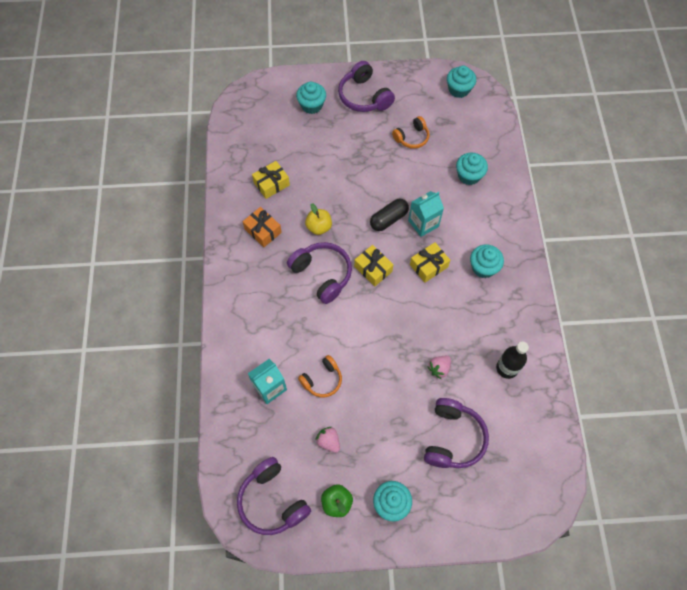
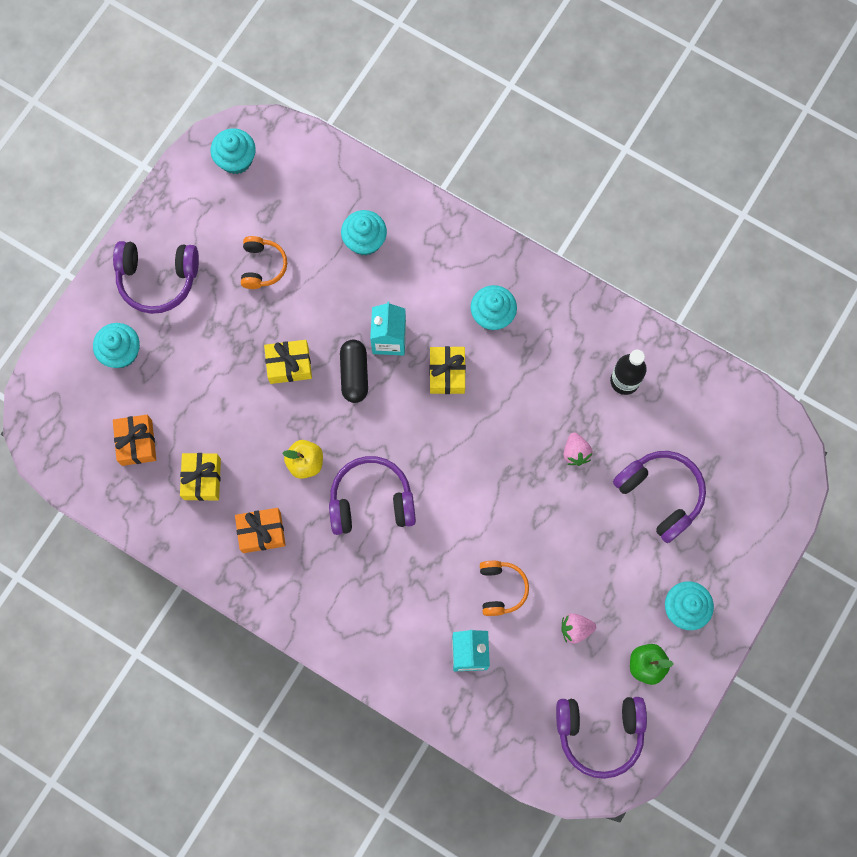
camera: 55 degrees left, 10 degrees up
(268, 142) = (136, 442): none -> orange gift
(373, 269) = (406, 438): yellow gift -> yellow gift (289, 365)

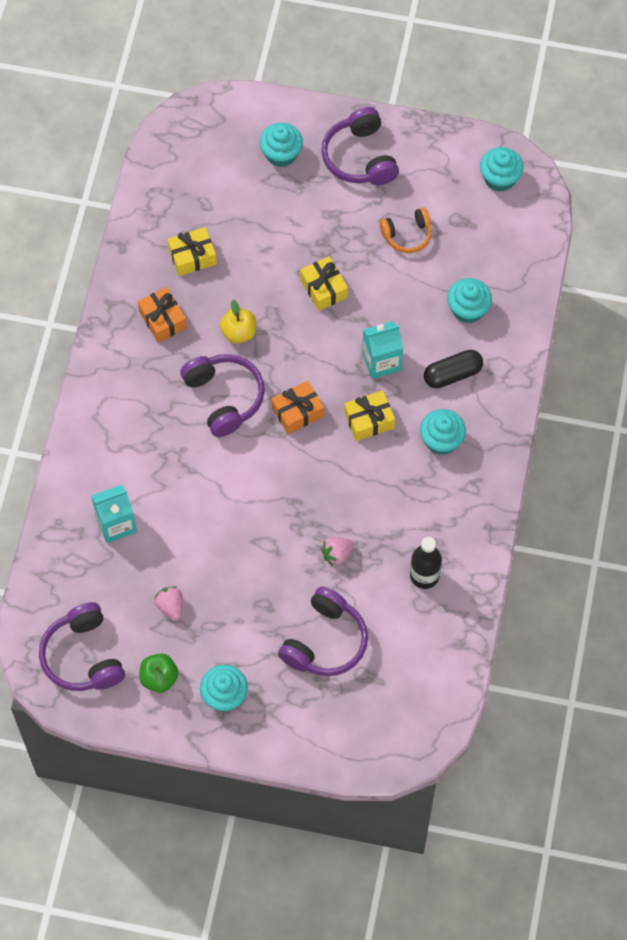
camera: 70 degrees right, 10 degrees down
(136, 442) = (205, 195): orange gift -> orange gift (297, 412)
(354, 374) = (336, 344): black capsule -> black capsule (452, 374)
(501, 589) = (184, 531): orange headphones -> none

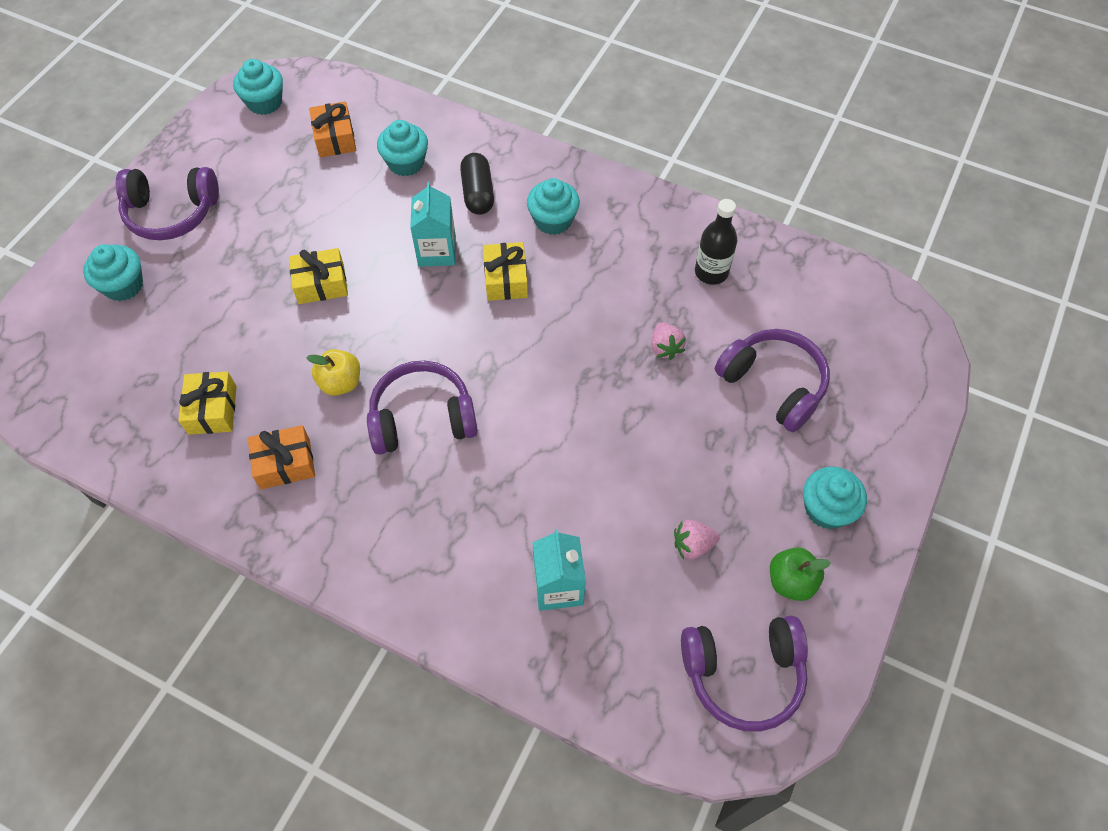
camera: 75 degrees left, 5 degrees down
(297, 412) = (470, 346): orange gift -> orange gift (335, 138)
(407, 235) = (292, 193): orange headphones -> none

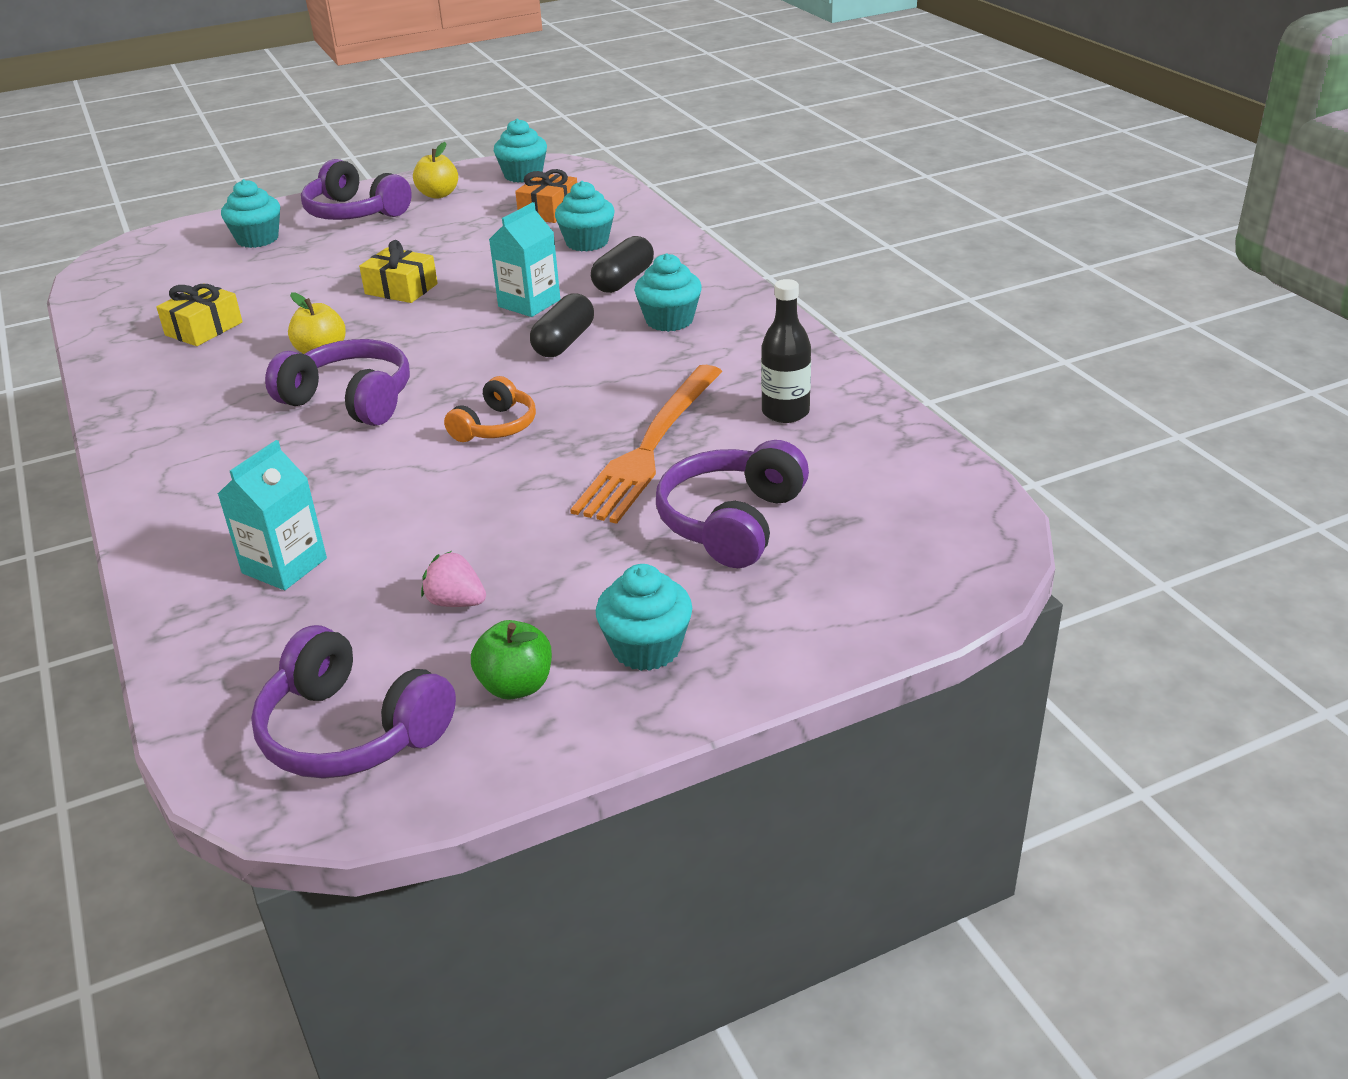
camera: 40 degrees right, 25 degrees down
(219, 158) = (438, 194): none -> yellow apple
(285, 463) = (202, 381): orange gift -> none
(506, 279) = (564, 342): yellow gift -> black capsule
(551, 386) = (495, 426): none -> orange headphones
(665, 348) = (651, 446): pink strawberry -> orange fork
(773, 384) = (731, 522): purple headphones -> purple headphones turned 150 degrees counterclockwise

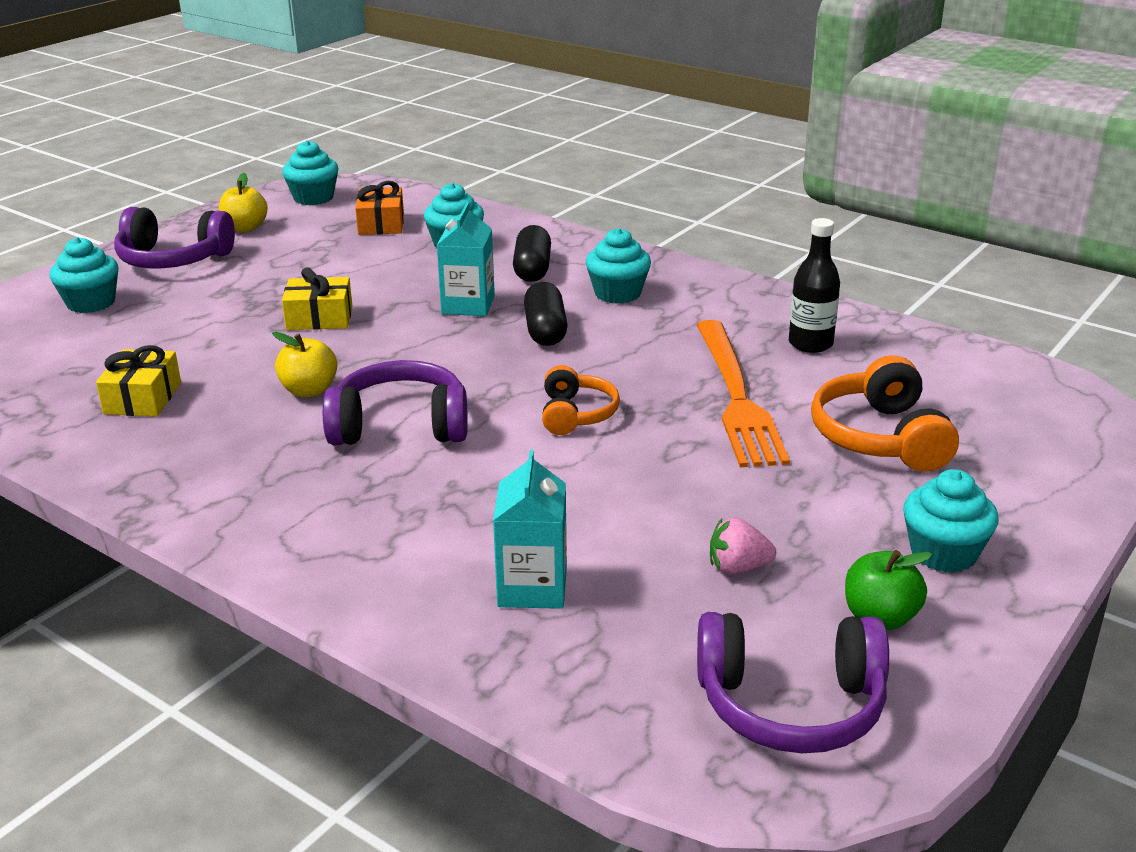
camera: 30 degrees left, 5 degrees down
(731, 522) = (880, 437): purple headphones -> orange headphones

